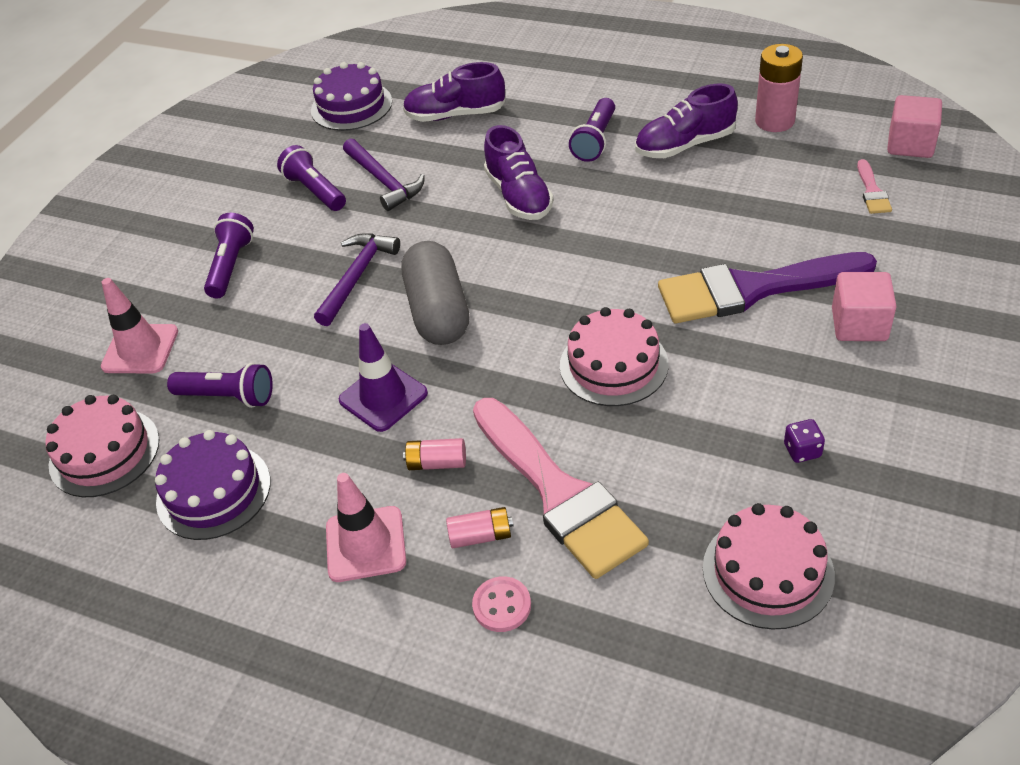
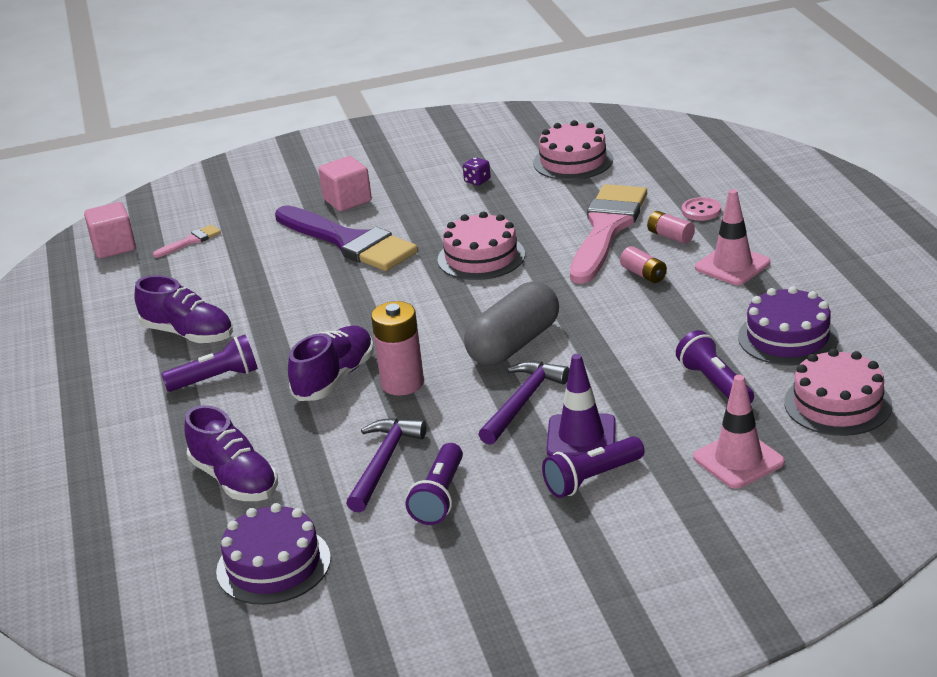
camera: 130 degrees left, 15 degrees down
(357, 277) = (523, 402): purple hammer -> purple hammer turned 135 degrees clockwise
(383, 397) = (622, 321): purple traffic cone -> purple traffic cone (581, 437)
(774, 121) = (118, 309): pink battery -> pink battery (402, 383)

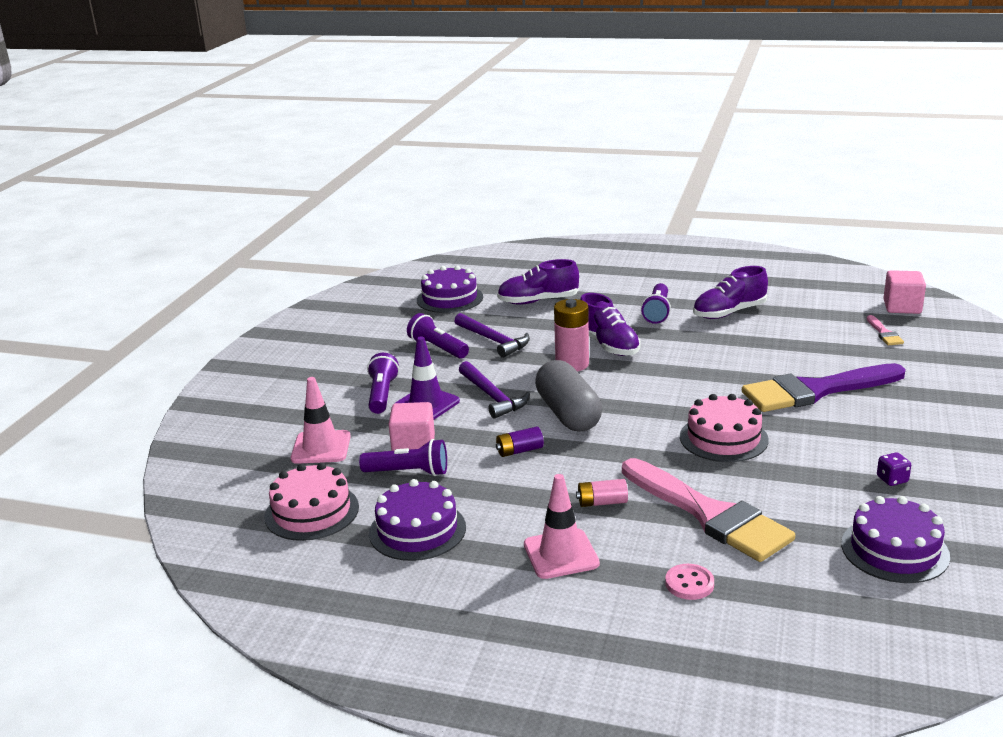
camera: 120 degrees right, 5 degrees down
(347, 200) = (905, 407): pink cube -> pink cube (413, 446)
(573, 161) = (894, 550): pink cake -> purple cake
(609, 342) = (519, 451): none -> purple battery
(670, 236) = (655, 543): pink battery -> none

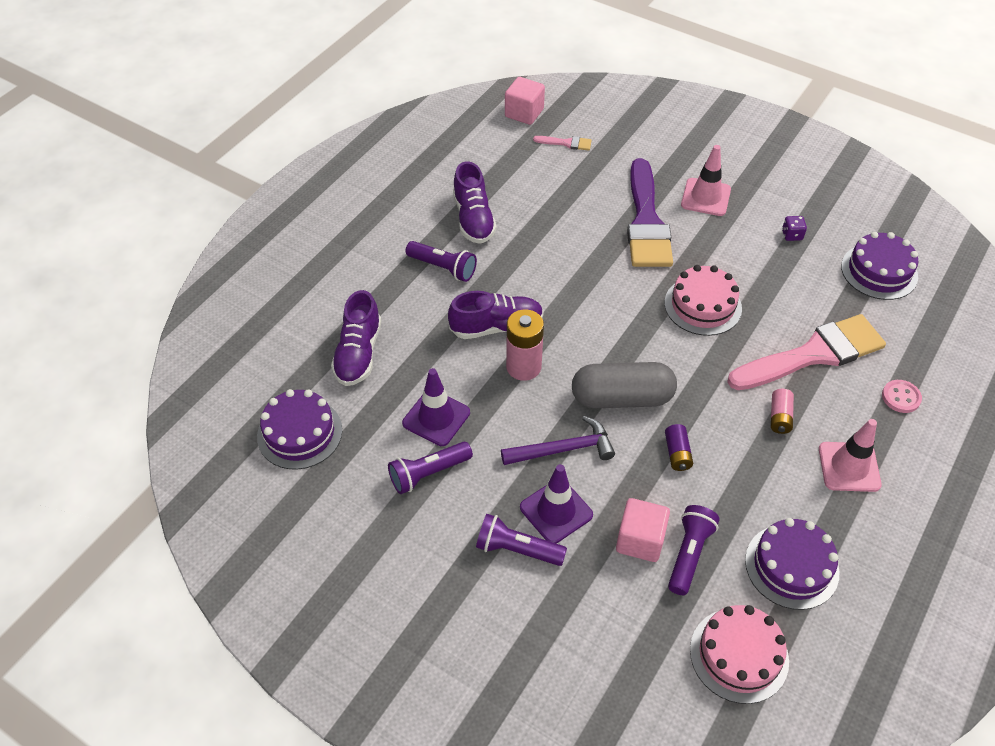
camera: 75 degrees left, 25 degrees up
(321, 447) = (613, 629): pink traffic cone -> pink traffic cone (705, 197)
(493, 340) = (436, 418): purple hammer -> purple traffic cone

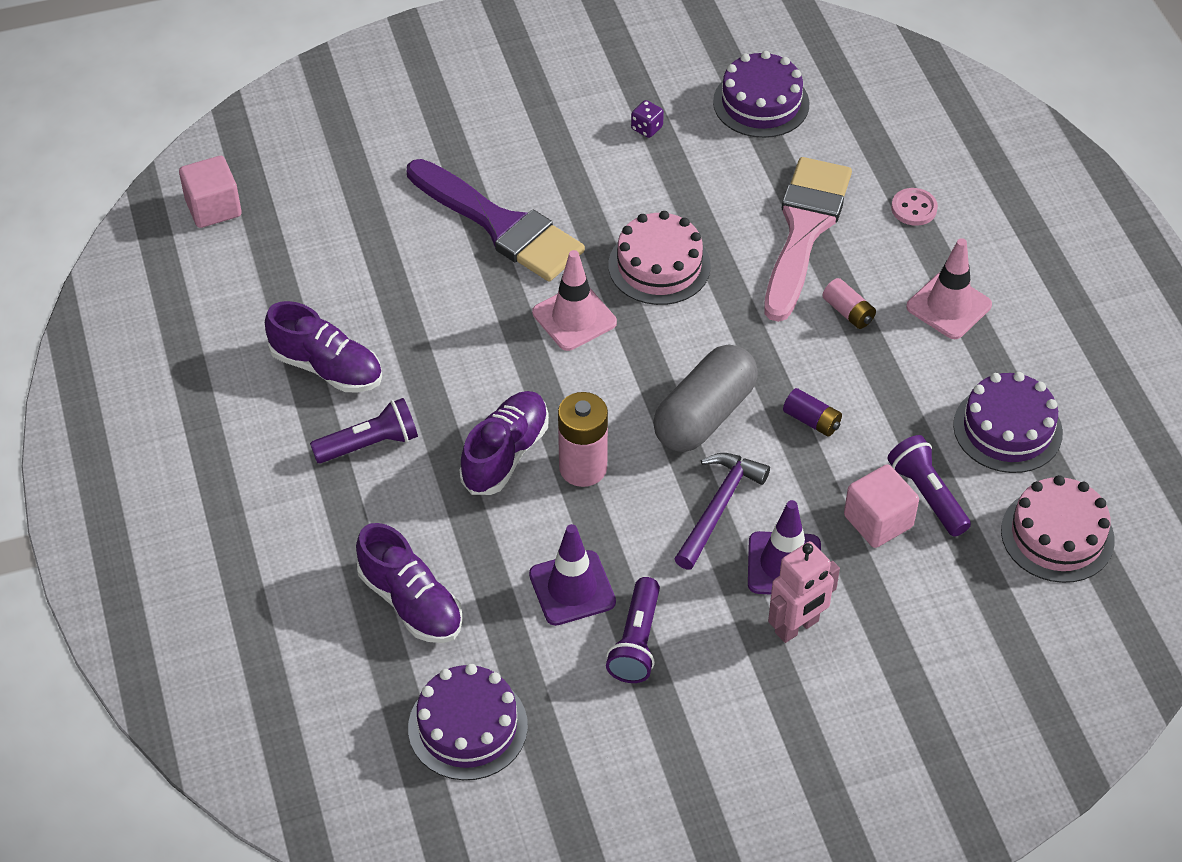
camera: 50 degrees left, 0 degrees up
(517, 549) = (797, 627): purple flashlight -> pink robot
(566, 143) = (307, 206): pink brush -> none
(705, 197) = (522, 153): pink traffic cone -> pink traffic cone (574, 317)

